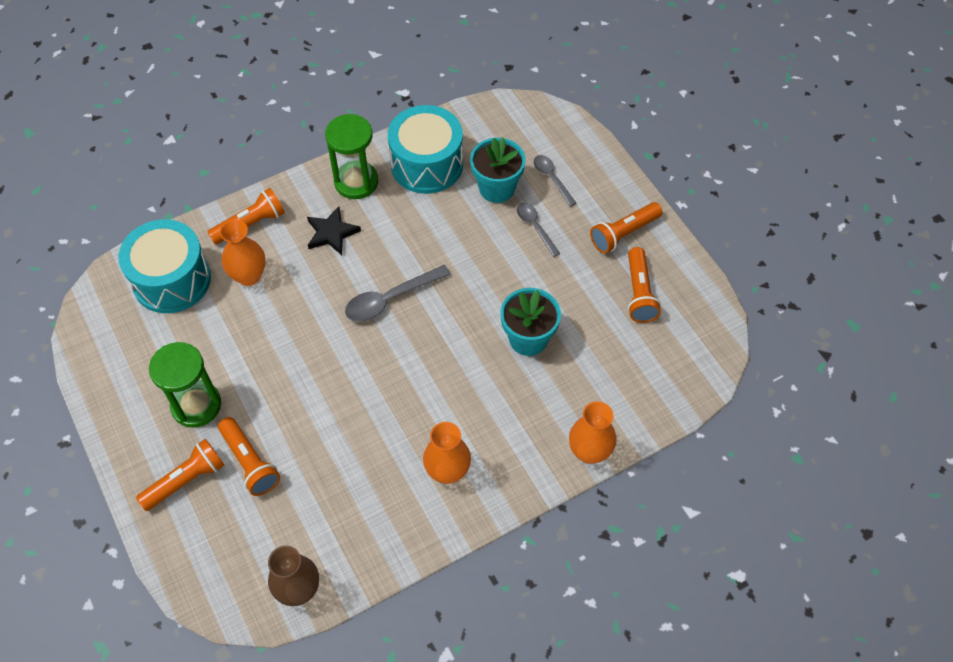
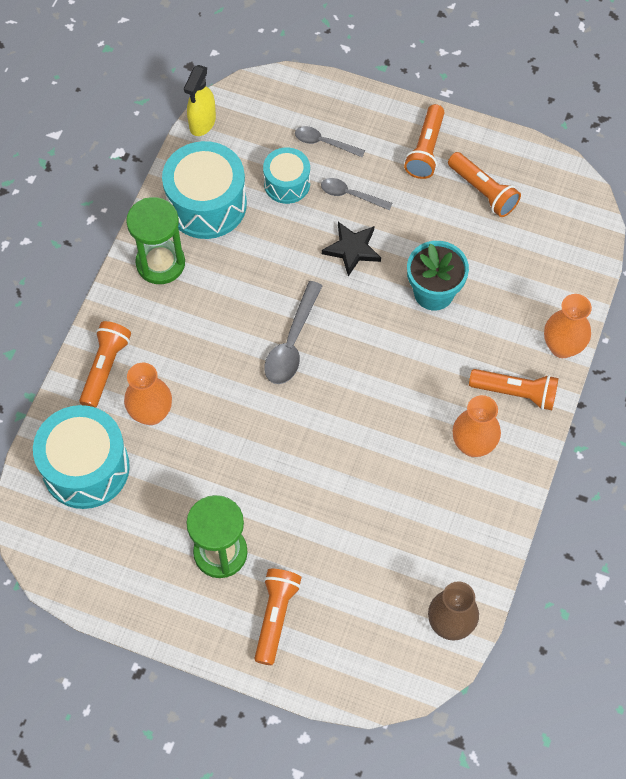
camera: 40 degrees left, 5 degrees up
(250, 462) = (312, 561): orange flashlight -> orange flashlight (515, 393)
(331, 233) = (185, 323): black star -> black star (352, 249)
(478, 109) = (202, 123): none -> yellow spray bottle
(497, 188) = (287, 183): turquoise flower pot -> turquoise drum

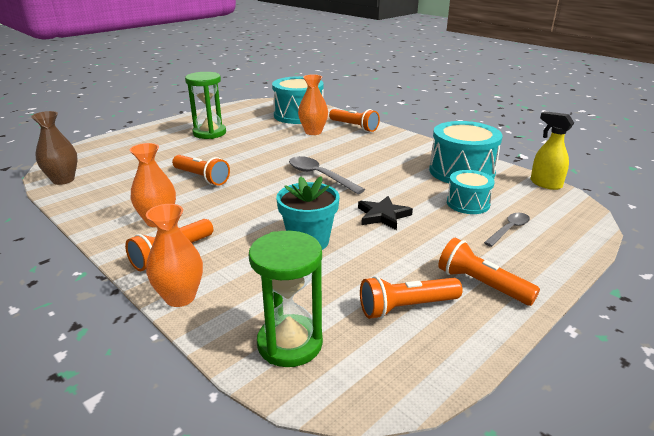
camera: 115 degrees right, 35 degrees down
(160, 263) = (418, 150): green hourglass -> green hourglass (290, 343)
(275, 617) = (154, 138): orange flashlight -> orange flashlight (201, 178)
(350, 195) = (442, 228): grey spoon -> none

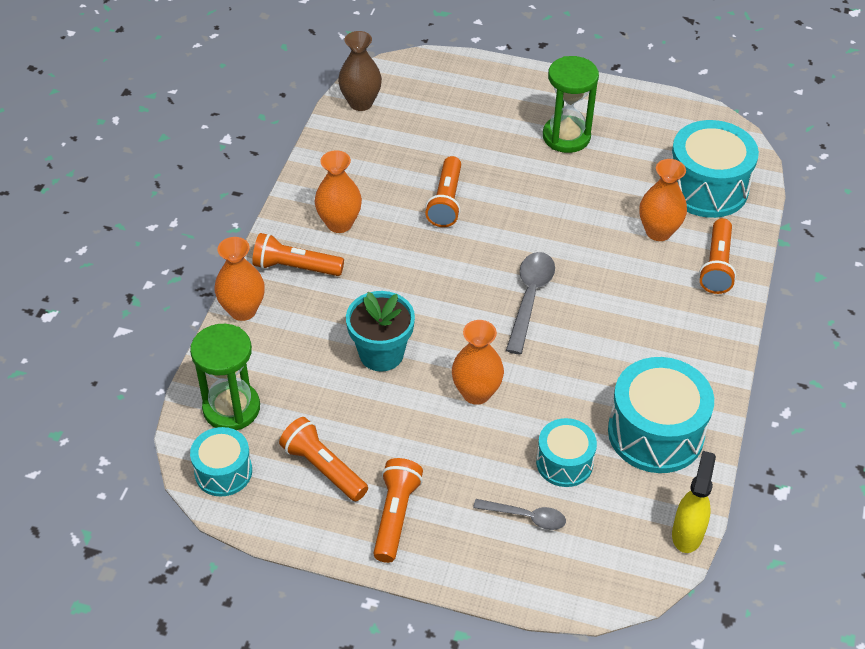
camera: 60 degrees right, 20 degrees up
(368, 377) = (223, 472): none -> turquoise drum
(383, 215) = (476, 393): black star -> orange vase

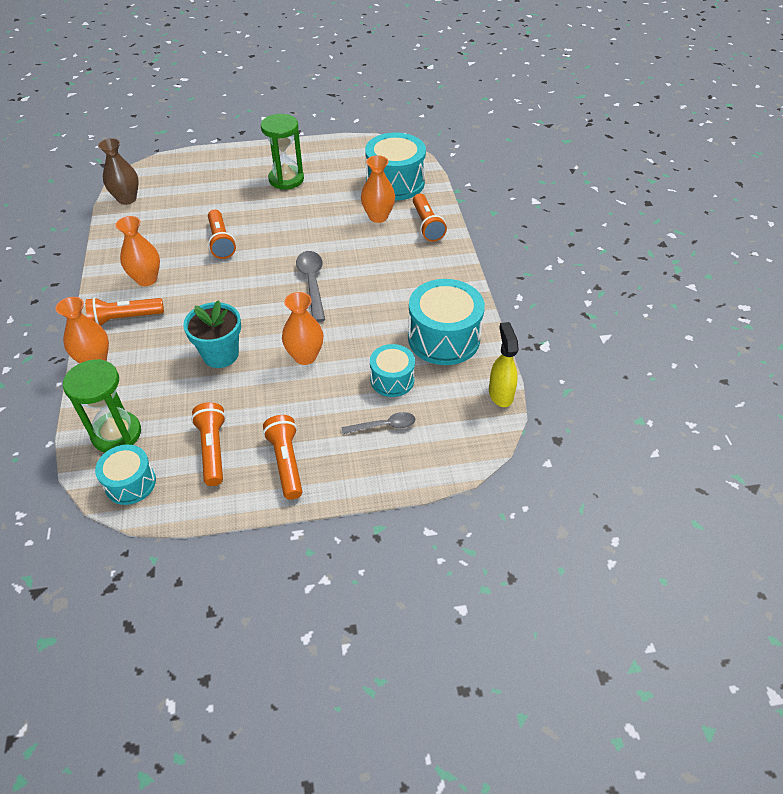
camera: 25 degrees left, 0 degrees up
(323, 468) = (213, 450): orange flashlight -> orange flashlight turned 60 degrees clockwise

